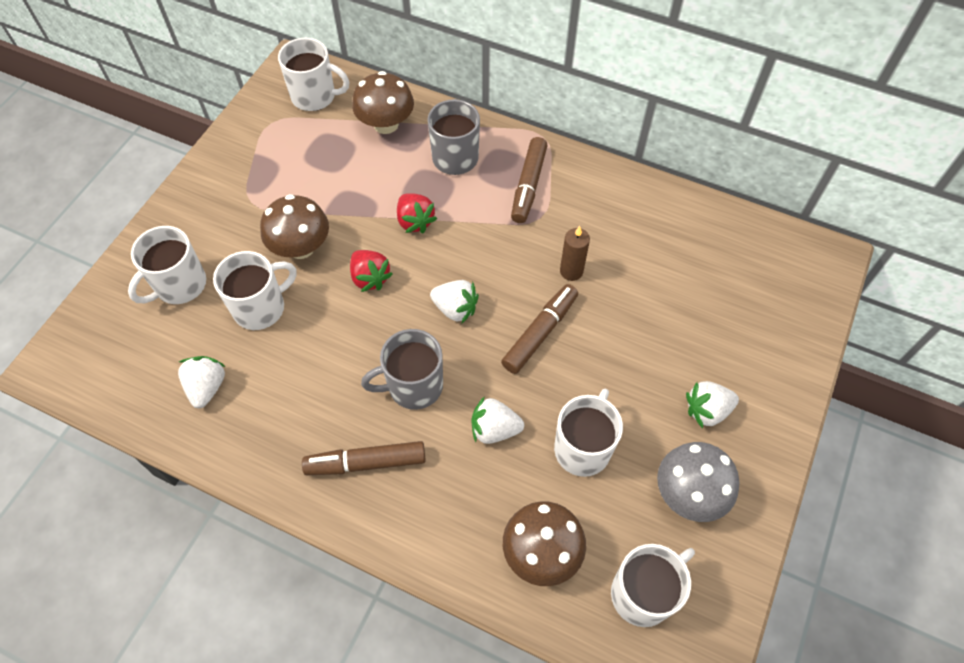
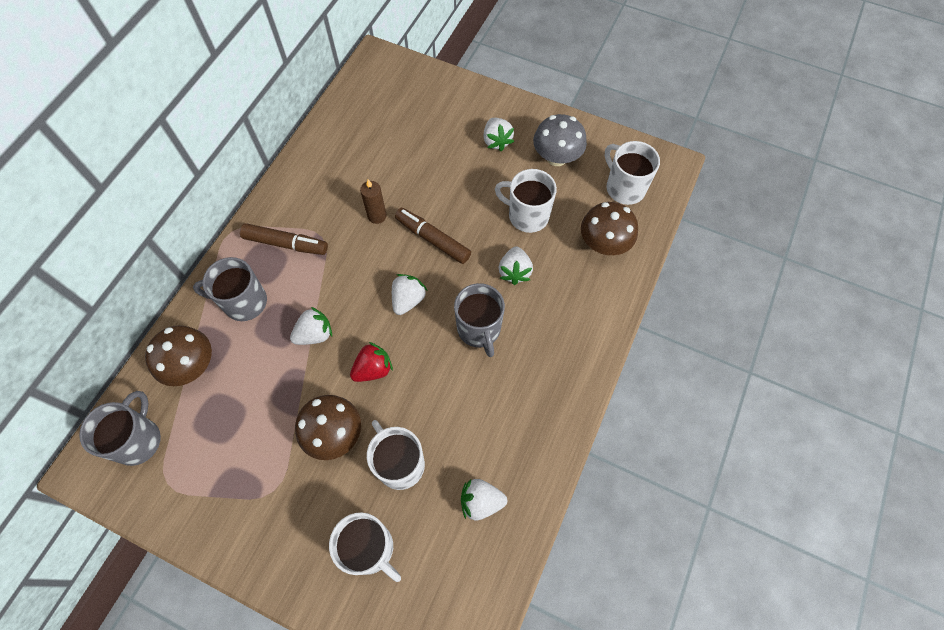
camera: 90 degrees left, 5 degrees up
(315, 96) = (138, 440): white mug -> grey mug
(366, 463) = (545, 361): brown marker -> none
(415, 221) = (315, 334): red strawberry -> white strawberry

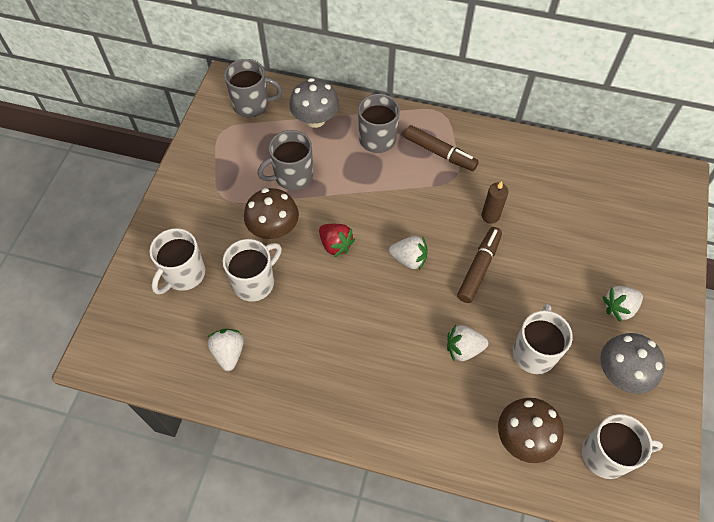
camera: 80 degrees right, 5 degrees down
(192, 366) = (315, 119): brown mushroom -> grey mushroom
(286, 244) = (440, 153): brown marker -> brown marker turned 60 degrees counterclockwise
(315, 334) = (359, 194): white strawberry -> none
(479, 329) = (392, 325): grey mug -> grey mug (292, 176)
(624, 188) = (607, 455): white mug -> white mug turned 45 degrees clockwise

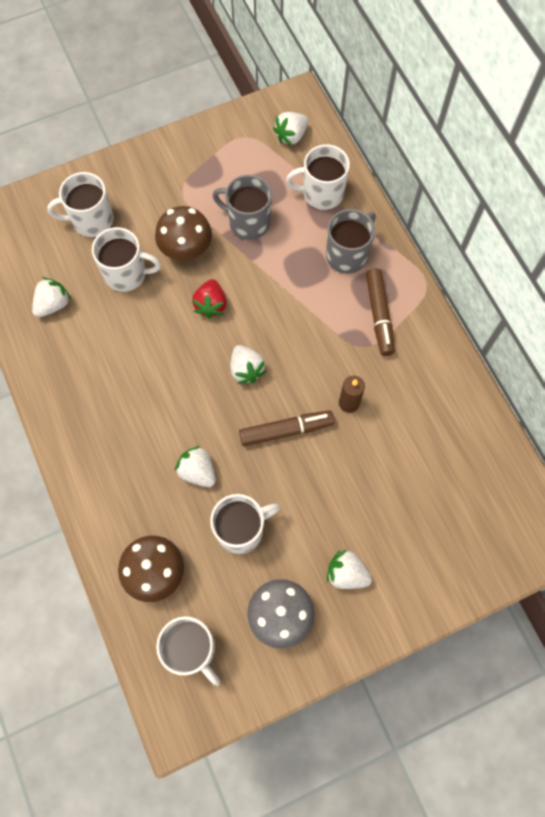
camera: 50 degrees right, 10 degrees up
(252, 105) = (291, 136): grey mug -> white strawberry
(315, 119) = (321, 193): grey mushroom -> white mug

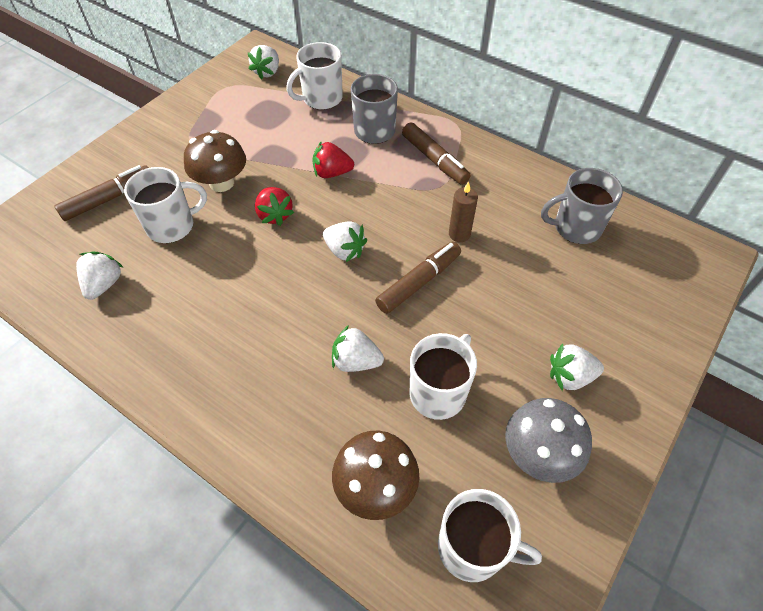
camera: 30 degrees left, 15 degrees down
(91, 220) = (109, 199): white mug -> brown marker
(248, 222) = (269, 141): grey mug -> grey mug (575, 227)
(282, 284) = (332, 173): none -> red strawberry

